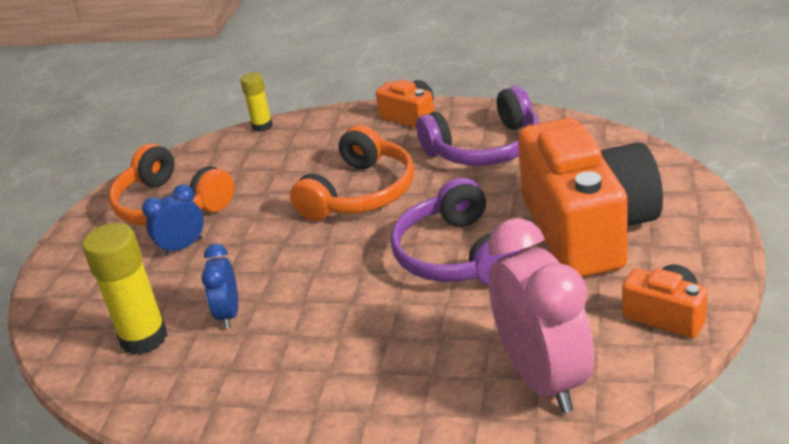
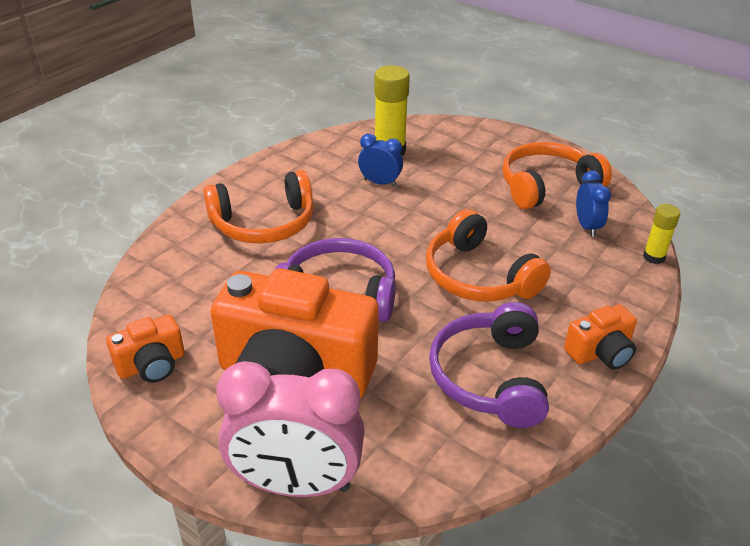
camera: 110 degrees right, 5 degrees up
(182, 247) = (481, 181): blue clock -> blue clock (587, 226)
(380, 364) = (264, 223): none -> orange headphones
(543, 379) = (170, 279): pink clock -> pink clock (296, 484)

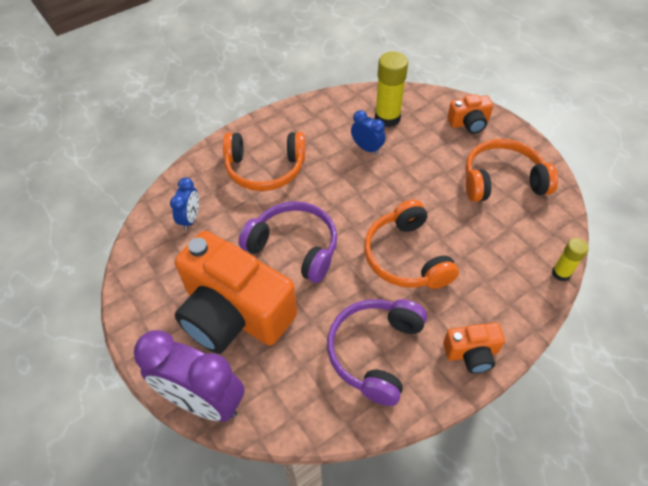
camera: 20 degrees right, 15 degrees up
(152, 365) = (146, 275): orange camera -> orange camera (469, 123)
(296, 484) = (203, 401): pink clock -> purple clock
(587, 226) = (517, 229): blue clock -> blue clock (190, 219)

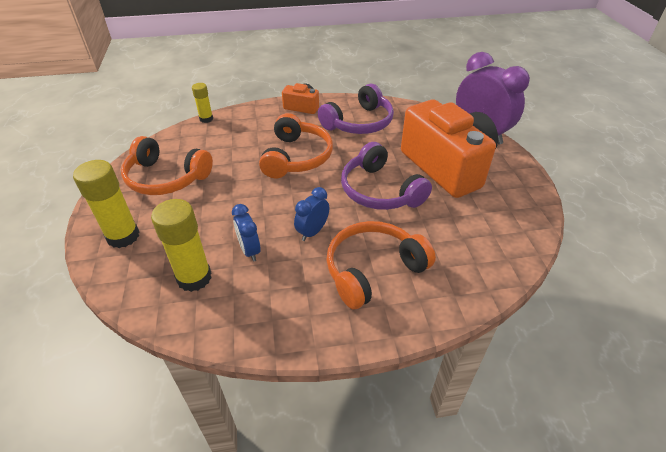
camera: 155 degrees left, 10 degrees down
(190, 219) = (471, 246): blue clock -> blue clock (312, 232)
(265, 169) = (373, 269): orange headphones -> orange headphones turned 60 degrees counterclockwise
(469, 123) = (123, 236): orange camera -> yellow glue stick

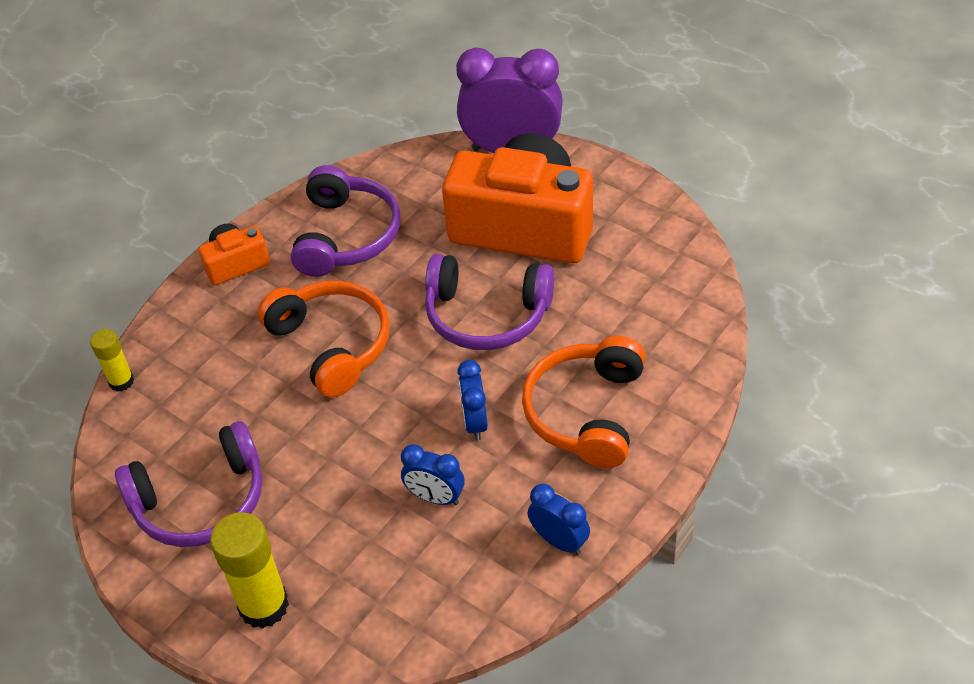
camera: 40 degrees left, 5 degrees up
(166, 178) = (201, 501): orange headphones -> purple headphones
(194, 278) = (417, 573): yellow glue stick -> none
(275, 322) = (559, 541): none -> blue clock

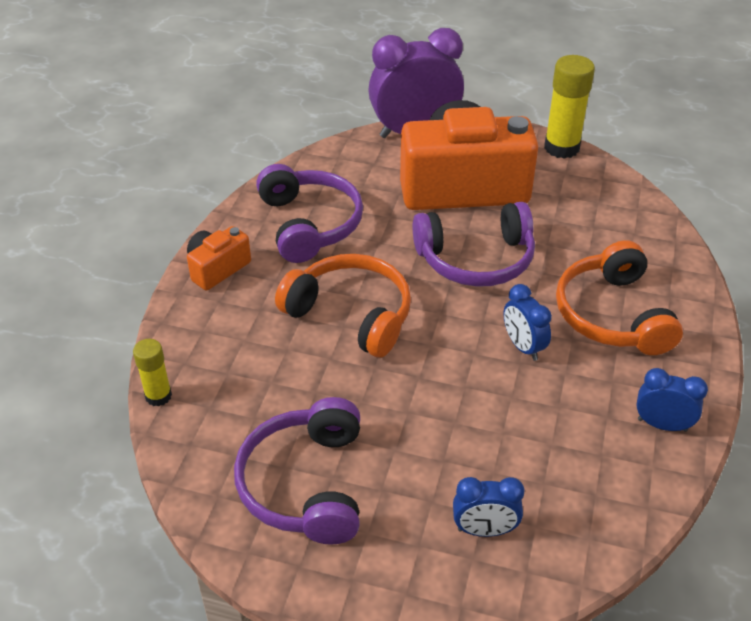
camera: 25 degrees left, 5 degrees down
(201, 501) = (305, 484): purple headphones -> purple headphones turned 135 degrees clockwise
(263, 606) = (428, 564): yellow glue stick -> yellow glue stick (561, 148)
(435, 497) = (529, 418): blue clock -> blue clock (484, 530)

